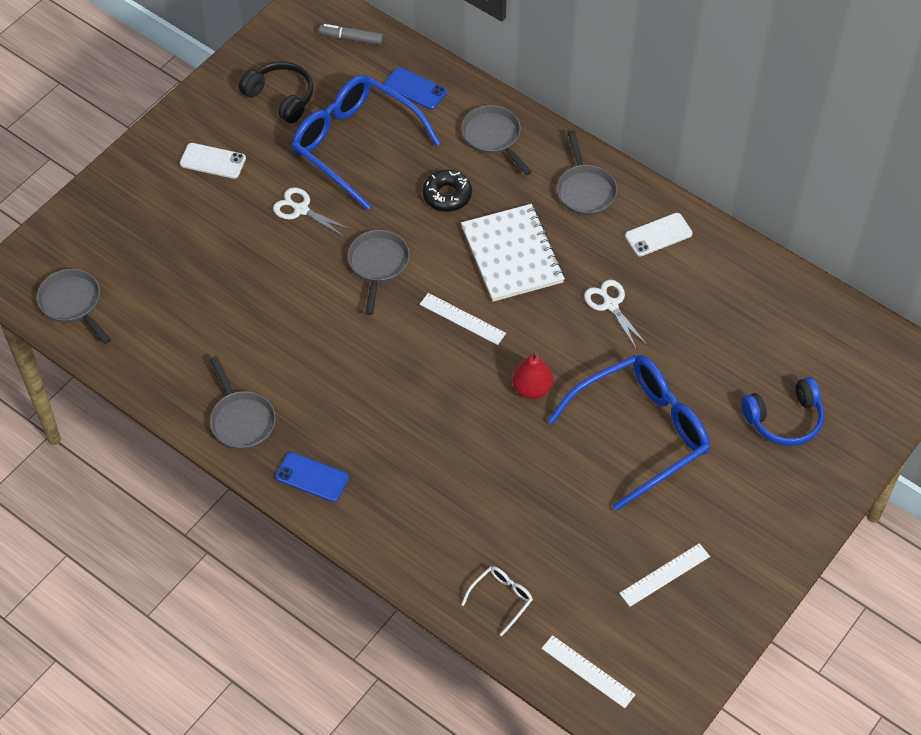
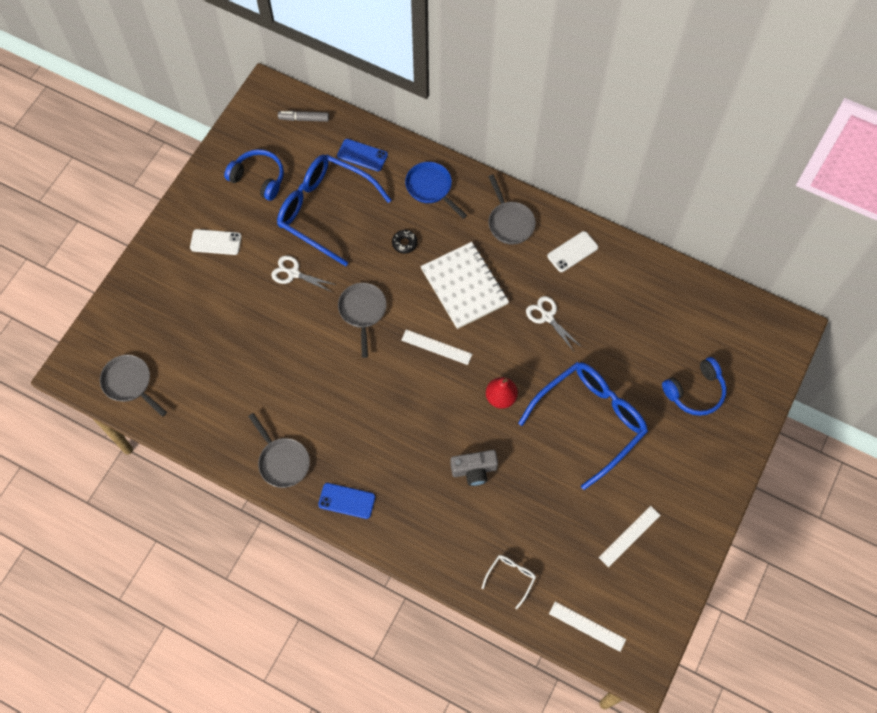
camera: 10 degrees left, 10 degrees up
(281, 97) = (259, 178): black headphones -> blue headphones
(447, 195) = (404, 243): black donut -> black donut, size x0.66
(480, 467) = (474, 470): none -> grey camera
(493, 137) = (431, 188): grey pan -> blue pan

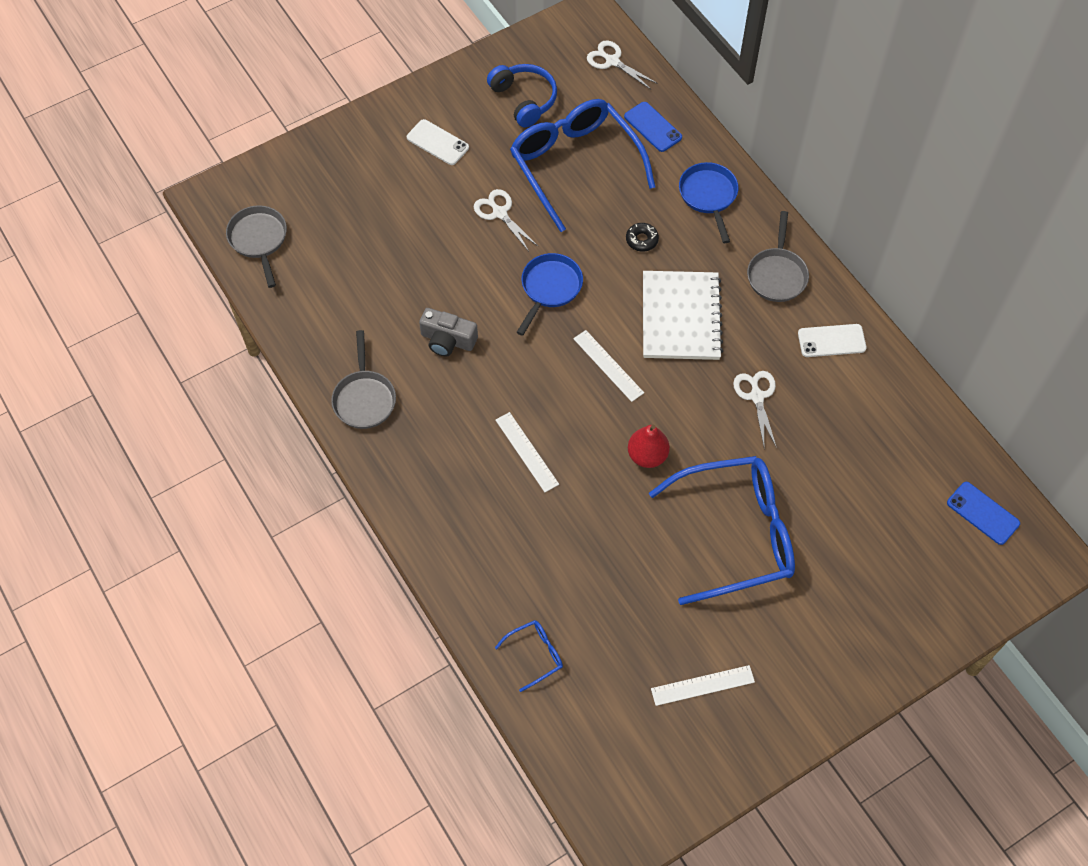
camera: 30 degrees right, 5 degrees down
(304, 119) = (612, 61): grey marker -> white scissors
(347, 501) = (406, 475): blue phone -> blue phone (982, 513)
(362, 311) = (549, 288): grey pan -> blue pan
(474, 470) = (567, 517): grey camera -> grey camera (447, 340)
(511, 578) = (535, 655): white glasses -> blue glasses
(587, 626) = (589, 756): white ruler -> white ruler (526, 452)
(695, 392) = (884, 568): blue headphones -> none

